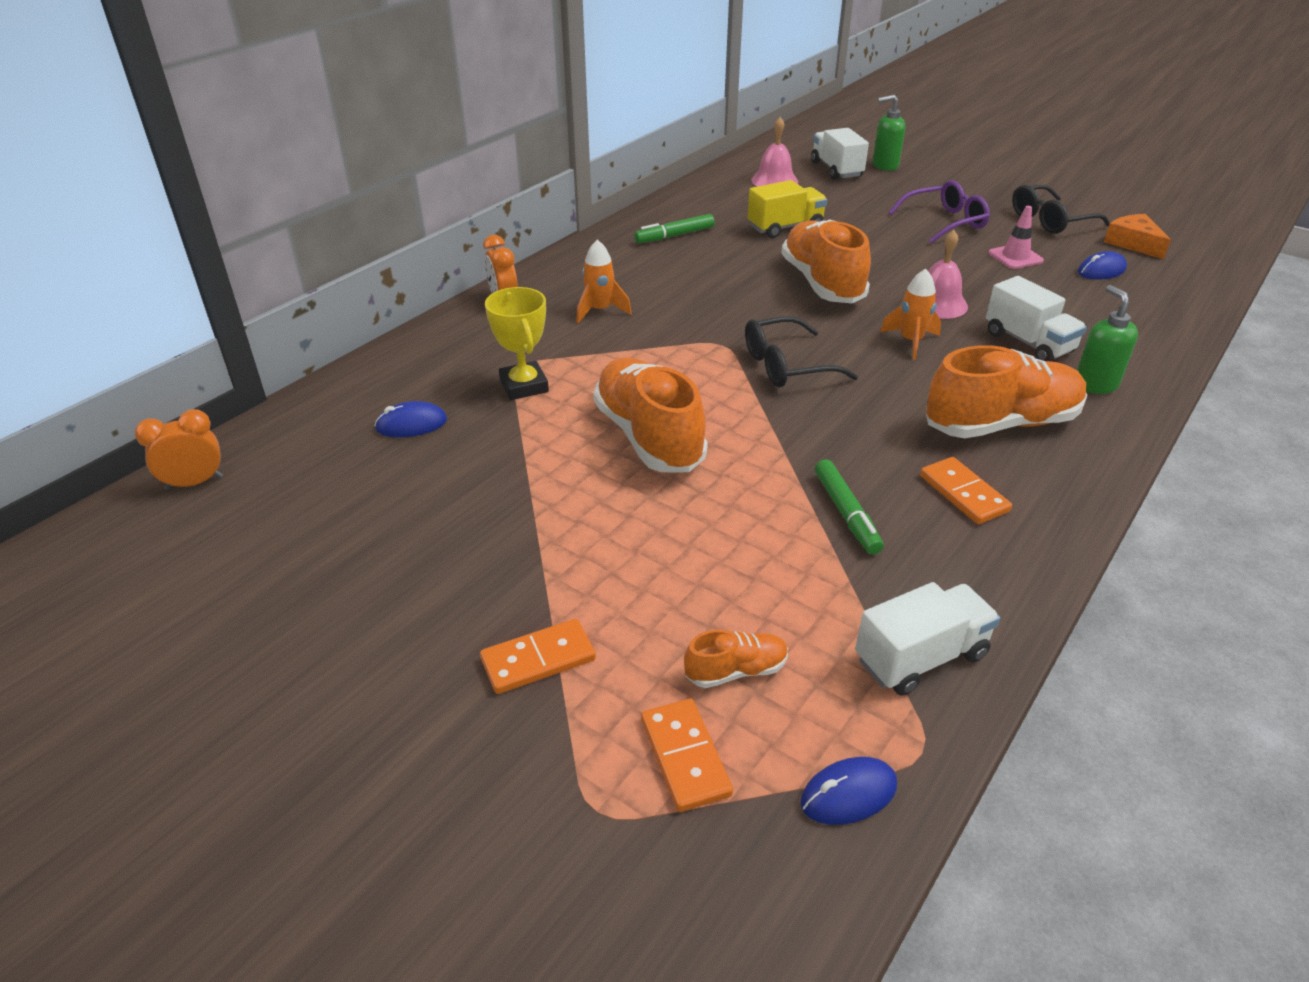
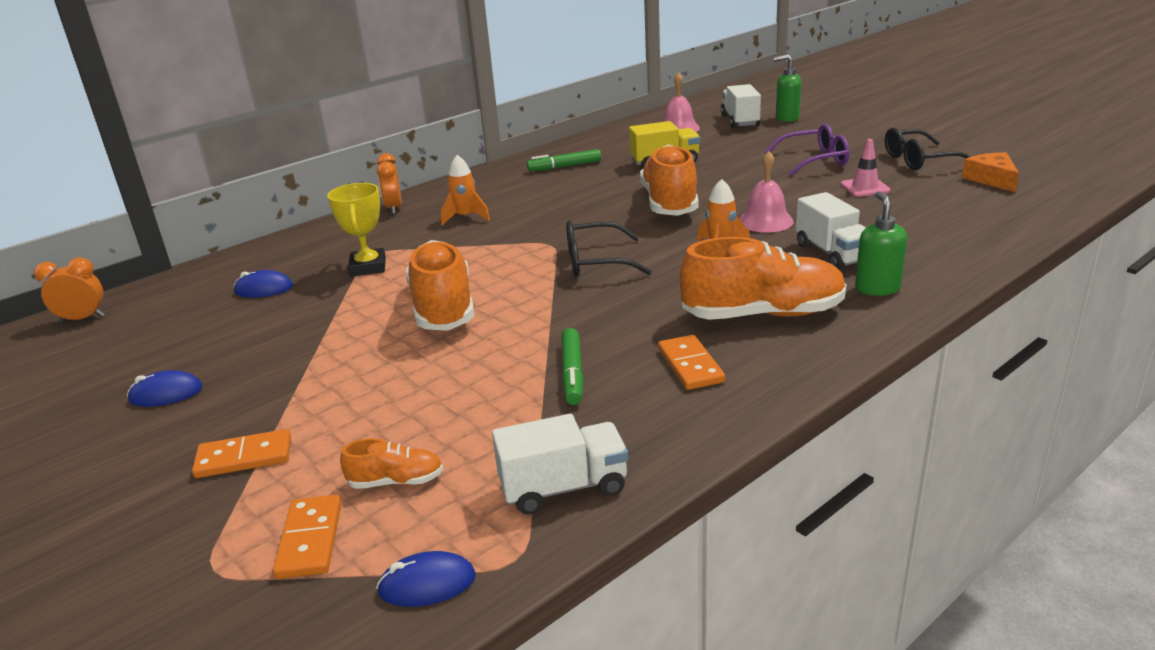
camera: 15 degrees right, 10 degrees down
(1101, 271) = (944, 200): blue mouse -> blue mouse (166, 394)

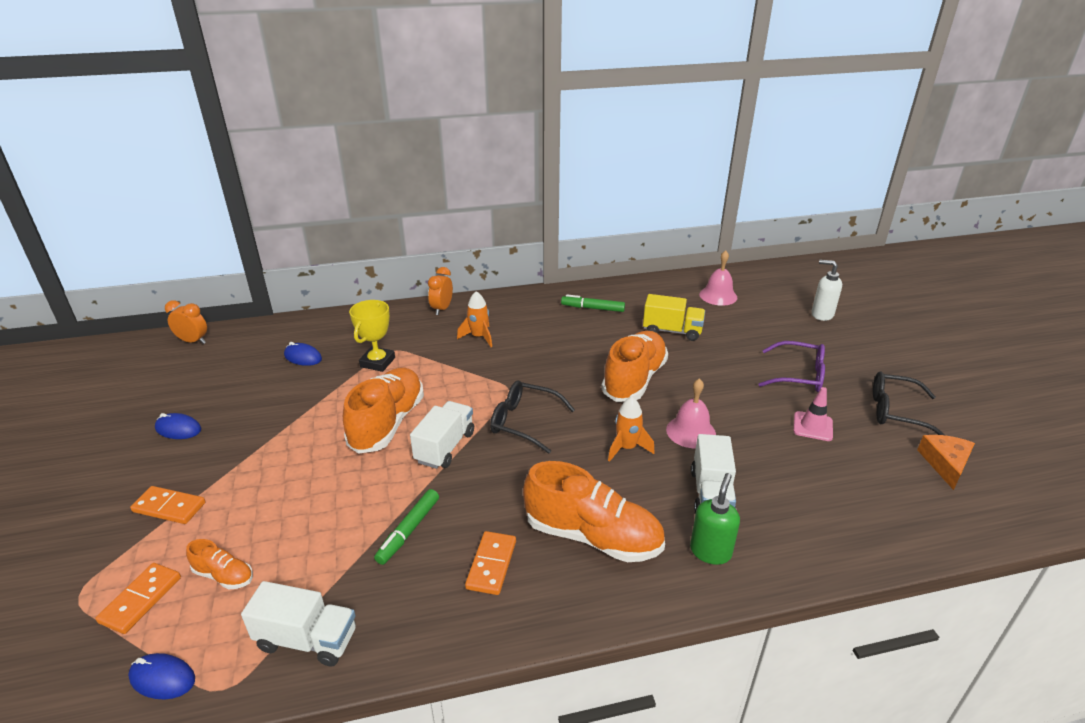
camera: 25 degrees right, 5 degrees up
(740, 121) = (777, 304): white truck -> white truck (445, 447)
(786, 118) = (821, 314): green soap dispenser -> white soap dispenser

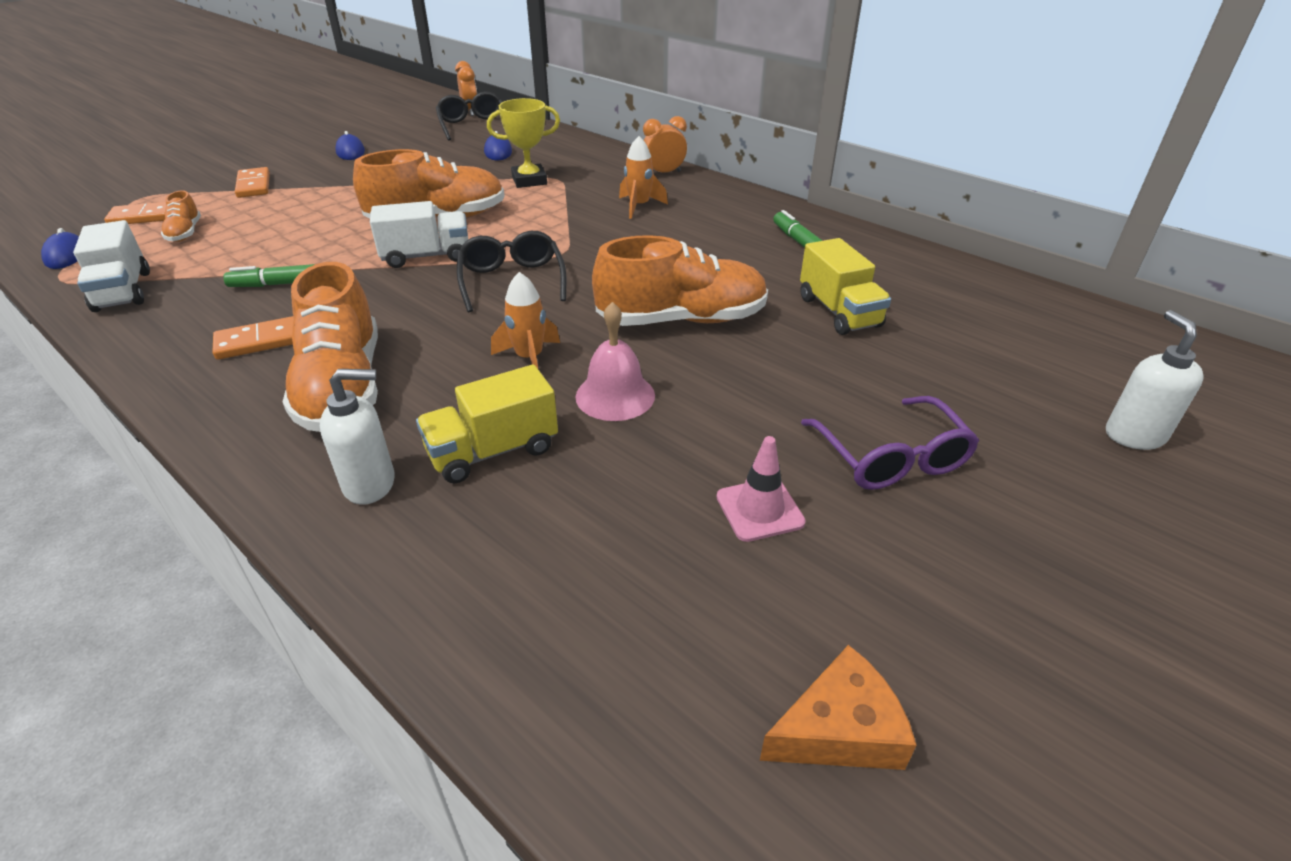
camera: 55 degrees right, 5 degrees up
(710, 551) = (370, 484): green soap dispenser -> white soap dispenser
(711, 493) = (493, 451): white truck -> yellow truck
(718, 296) = (1002, 320): pink bell -> none
(896, 412) = (938, 612): black glasses -> black glasses (474, 126)

